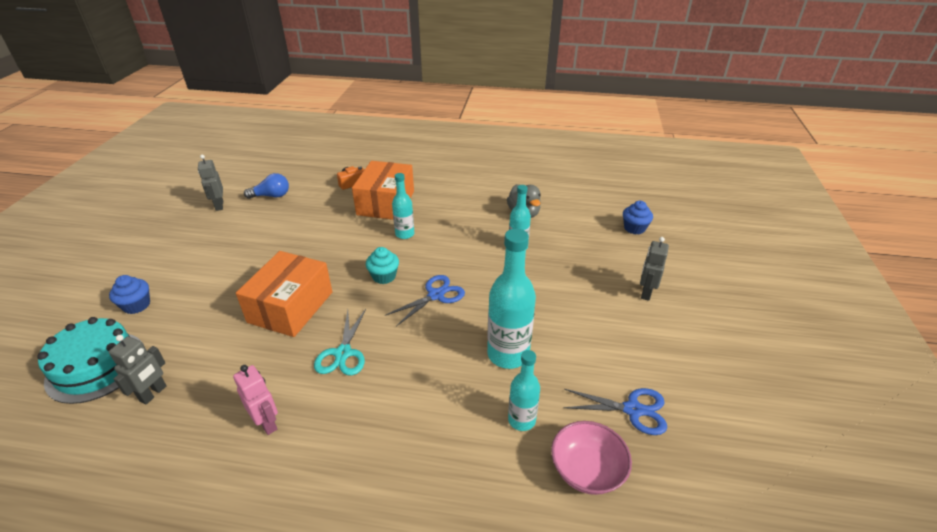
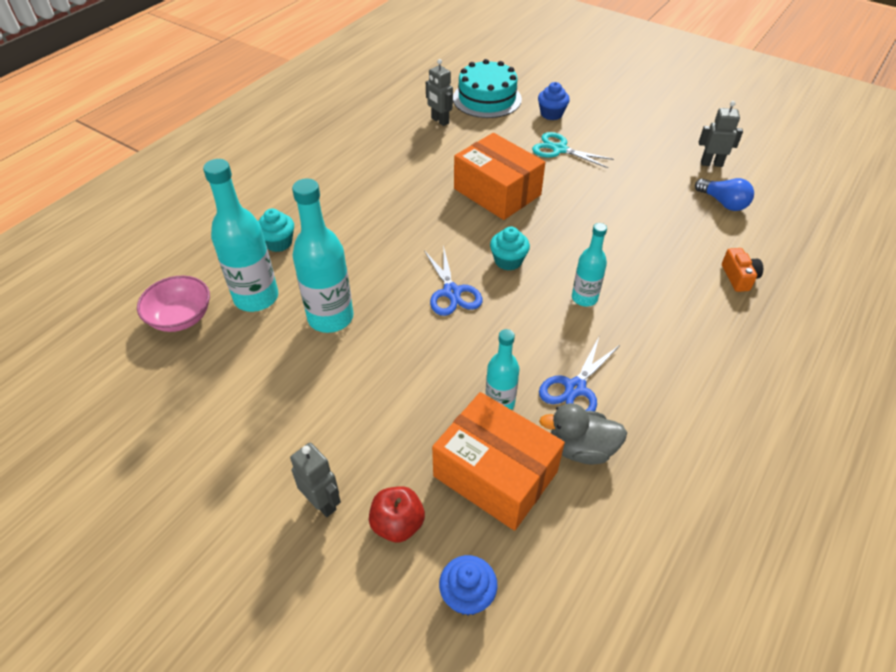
camera: 115 degrees right, 10 degrees up
(267, 423) = (370, 166): pink robot -> none
(271, 196) = (723, 203): blue light bulb -> blue light bulb turned 60 degrees counterclockwise
(343, 354) = (413, 212): turquoise scissors -> turquoise scissors (559, 149)
(385, 203) = (670, 299): orange box -> orange box (495, 474)
(438, 444) = (278, 243): none -> turquoise cupcake
(521, 420) = (256, 297): turquoise bottle -> turquoise bottle, size x1.70
(626, 260) = (397, 524): none -> red apple
(633, 410) = (196, 381): blue scissors -> blue scissors (575, 388)

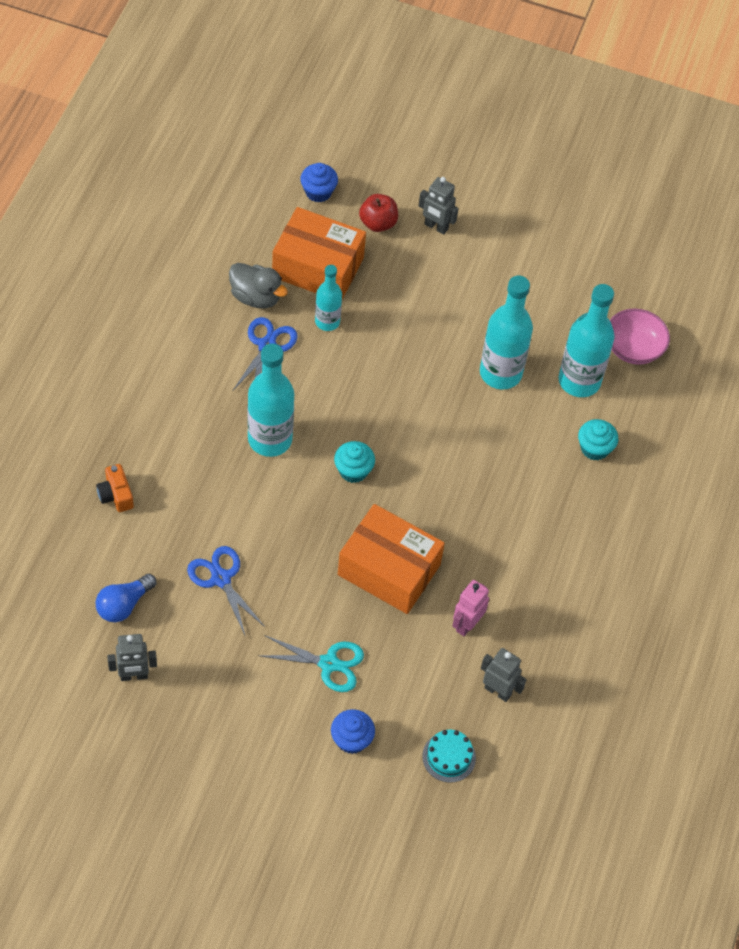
camera: 160 degrees right, 10 degrees up
(447, 154) = (467, 624): none -> pink robot
(452, 292) = (398, 421): blue scissors -> blue scissors (220, 578)
(487, 99) = (449, 757): turquoise cake -> turquoise cake, size x0.53
(581, 449) = (256, 297): grey duck -> grey duck turned 45 degrees clockwise
(584, 298) = (270, 439): turquoise bottle -> turquoise bottle, size x1.70
(723, 203) = (124, 605): blue light bulb -> blue light bulb turned 75 degrees counterclockwise

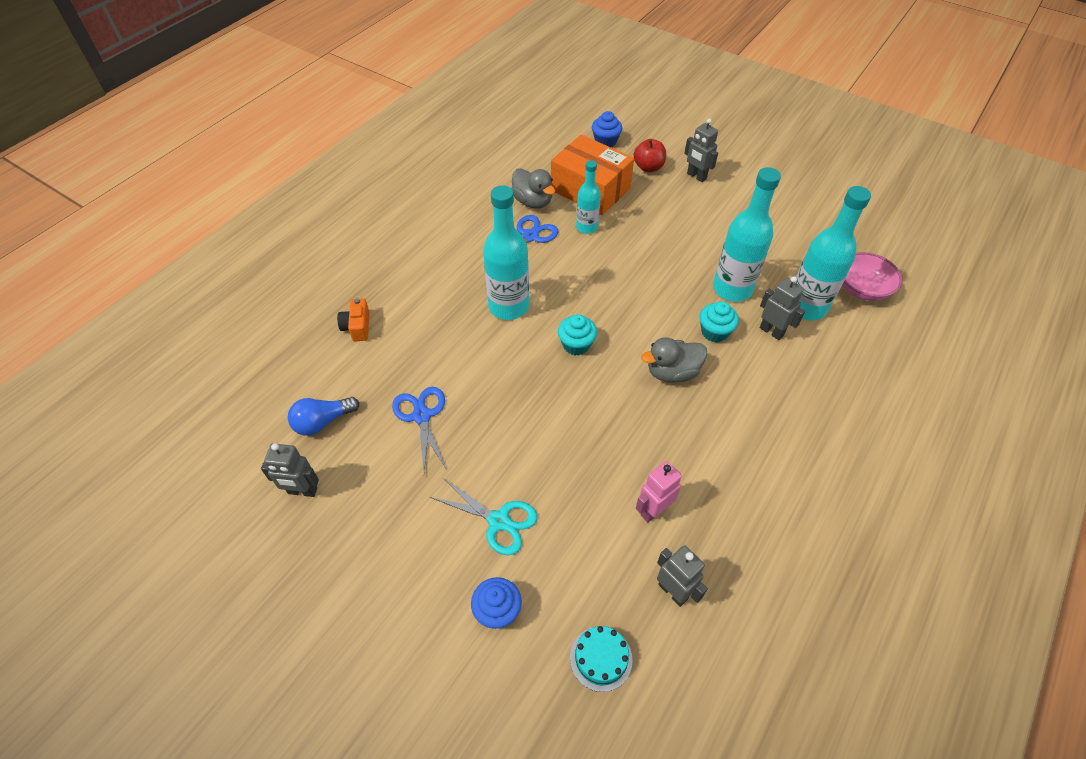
camera: 20 degrees right, 5 degrees down
(389, 570) = (586, 439): orange box -> none
(457, 482) = (672, 372): none -> grey duck
(548, 416) = (771, 331): none -> grey robot
(594, 448) = (814, 366): turquoise cupcake -> turquoise cupcake (714, 332)

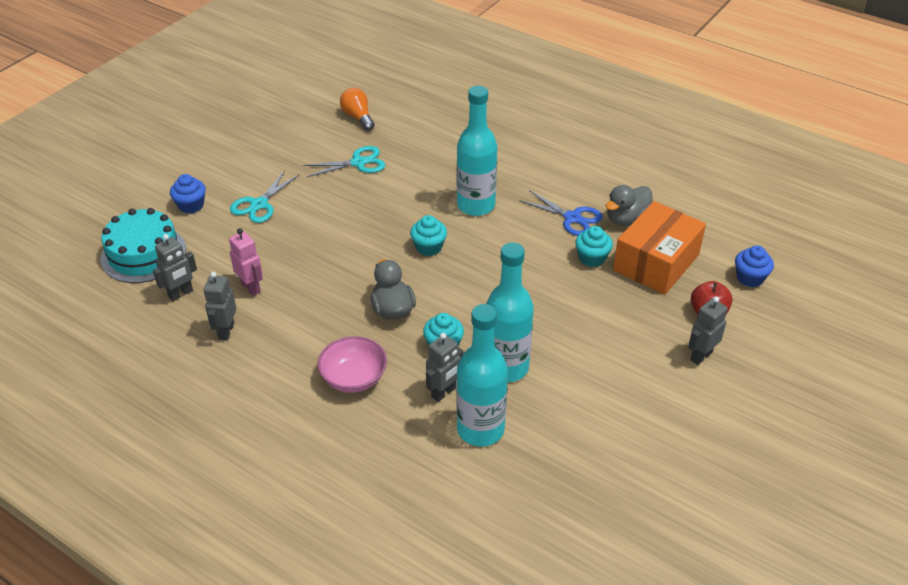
camera: 90 degrees right, 10 degrees down
(302, 491) = (300, 115): grey robot -> grey robot (226, 331)
(323, 422) = (358, 117): blue light bulb -> orange light bulb
(357, 327) = (451, 124): orange camera -> none
(421, 416) = (358, 162): blue scissors -> turquoise scissors
(587, 227) = (592, 258): turquoise bottle -> turquoise cupcake
(601, 658) = (143, 254): turquoise cake -> turquoise cake, size x1.87
(861, 289) = (512, 491): pink bowl -> pink bowl (354, 378)

